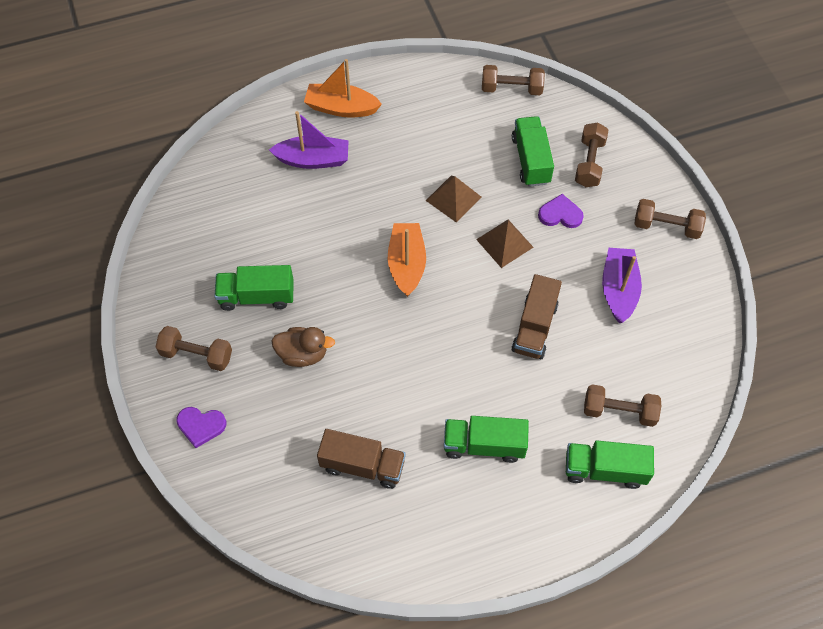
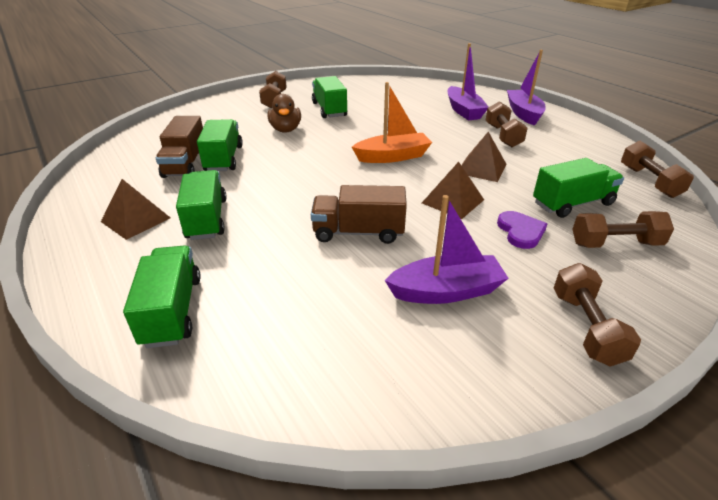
camera: 75 degrees right, 25 degrees down
(201, 426) = (219, 108): purple heart -> none
(341, 108) = (523, 113): orange boat -> purple boat
(362, 426) = (223, 159): none -> green truck
(469, 507) = (136, 219): none -> brown pyramid
(619, 411) = (260, 314): brown dumbbell -> brown dumbbell (503, 136)

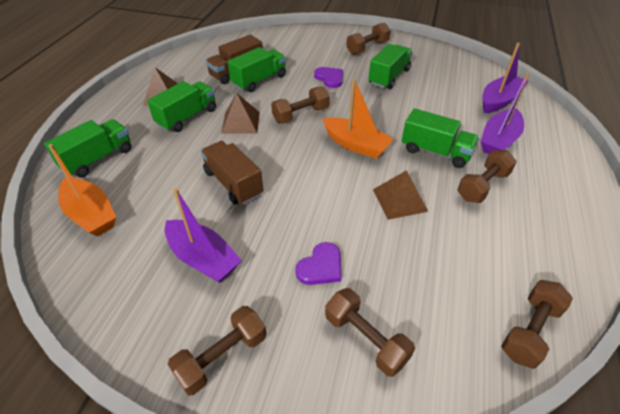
camera: 50 degrees right, 10 degrees up
(275, 352) = (91, 214): none -> orange boat
(285, 130) = (330, 78): brown duck -> purple heart
(313, 161) = (301, 115): none -> brown dumbbell
(453, 201) = (325, 208): brown pyramid -> brown pyramid (240, 122)
(523, 113) = (556, 178): purple boat -> purple boat (499, 101)
(572, 204) = (406, 283): green truck -> green truck (435, 151)

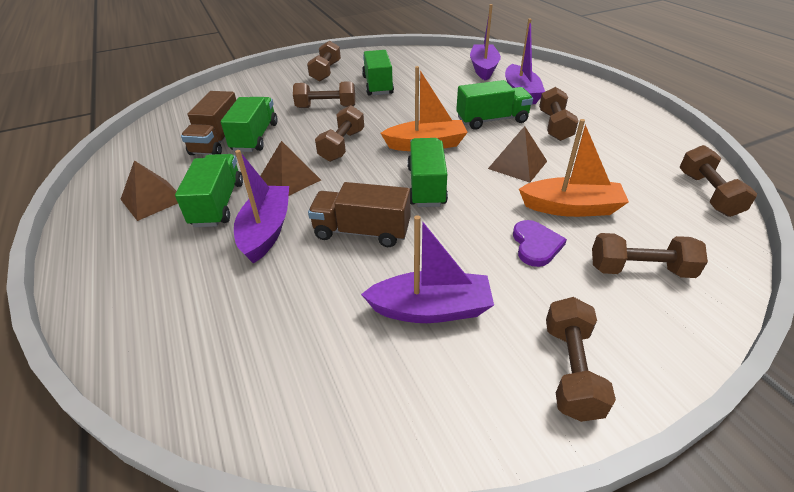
camera: 40 degrees left, 5 degrees down
(91, 214) = (236, 360): orange boat -> orange boat (571, 208)
(98, 159) = (155, 303): green truck -> green truck (426, 186)
(188, 150) = (266, 231): none -> purple boat
(330, 78) = (326, 107): purple heart -> brown dumbbell

